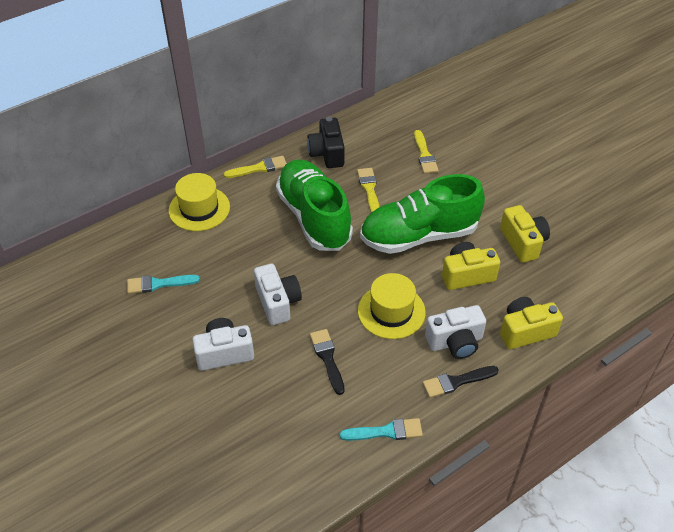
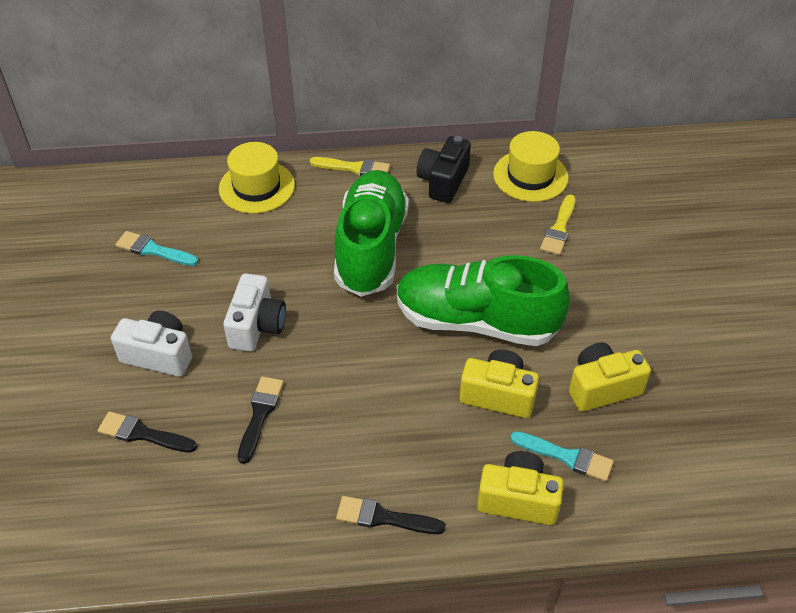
camera: 30 degrees right, 0 degrees up
(257, 409) = (142, 434): none -> black brush
(369, 189) = (460, 242): yellow brush -> none
(386, 431) = (257, 533): turquoise brush -> turquoise brush (567, 457)
(391, 311) = (373, 396): yellow hat -> yellow hat (530, 176)
(455, 342) = (420, 469): white camera -> none
(523, 242) = (602, 388): yellow camera -> yellow camera turned 120 degrees counterclockwise

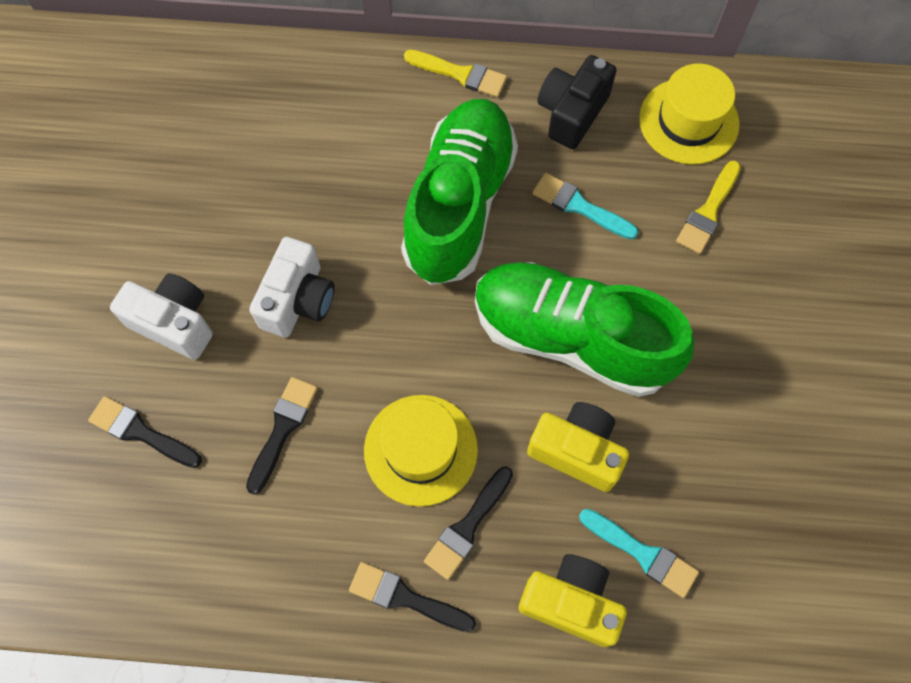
camera: 10 degrees right, 20 degrees up
(153, 250) = (188, 165): turquoise brush -> turquoise brush (579, 206)
(257, 187) = (330, 86): yellow hat -> yellow hat (420, 449)
(423, 459) = (467, 526): none -> black brush
(602, 388) = (709, 462): yellow camera -> none

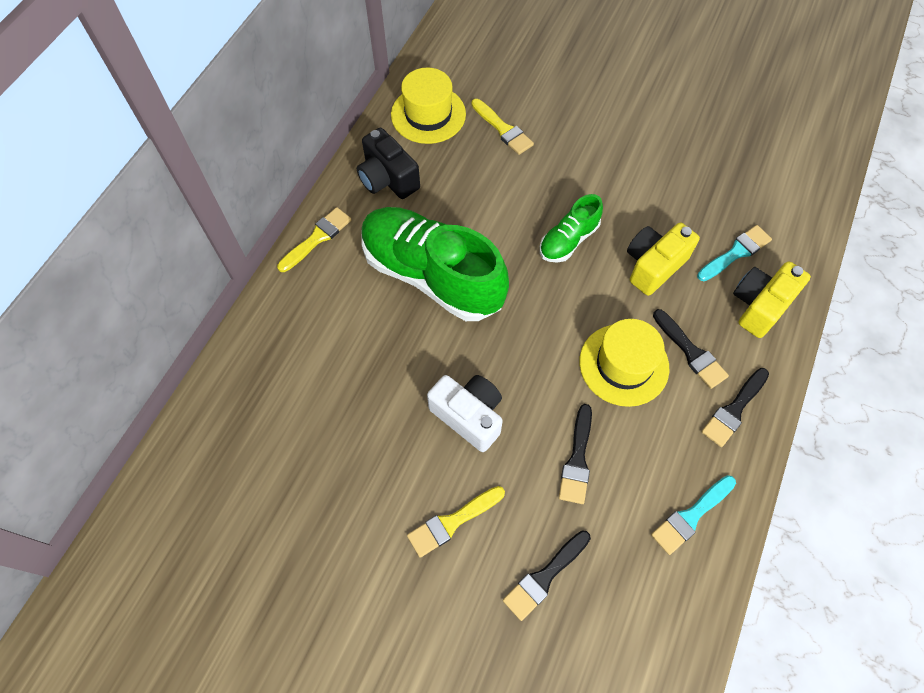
camera: 70 degrees left, 5 degrees down
(174, 323) = (452, 522): white camera -> yellow brush
(282, 429) = (577, 459): black brush -> black brush turned 120 degrees counterclockwise
(571, 338) = (568, 240): green shoe -> green shoe, size x0.49
(579, 206) = (467, 200): turquoise brush -> turquoise brush (691, 516)

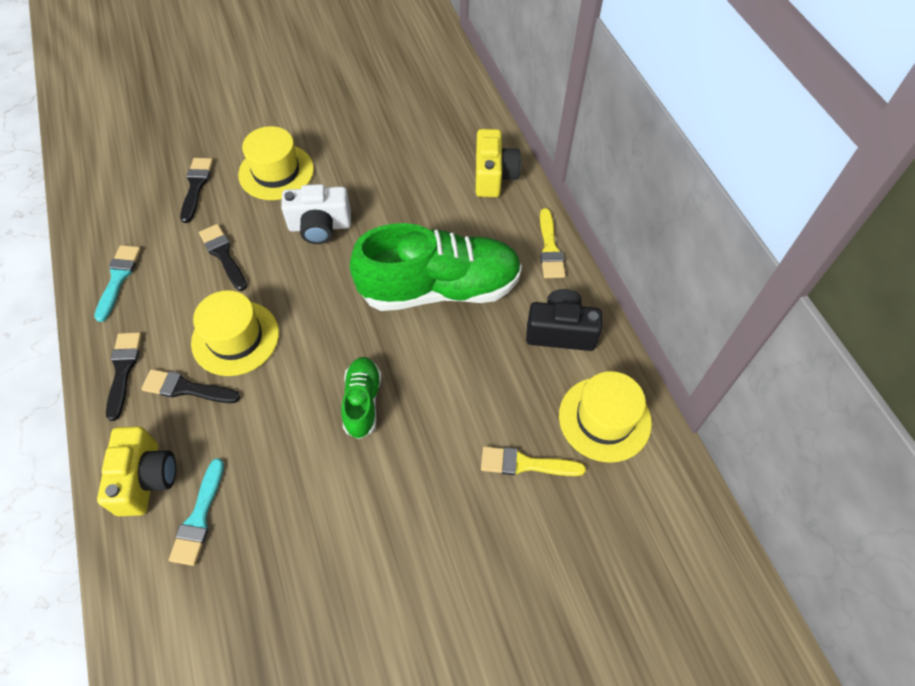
camera: 135 degrees right, 5 degrees down
(452, 522) = (276, 172): yellow brush -> yellow hat
(653, 266) = (269, 439): yellow camera -> yellow camera (493, 176)

